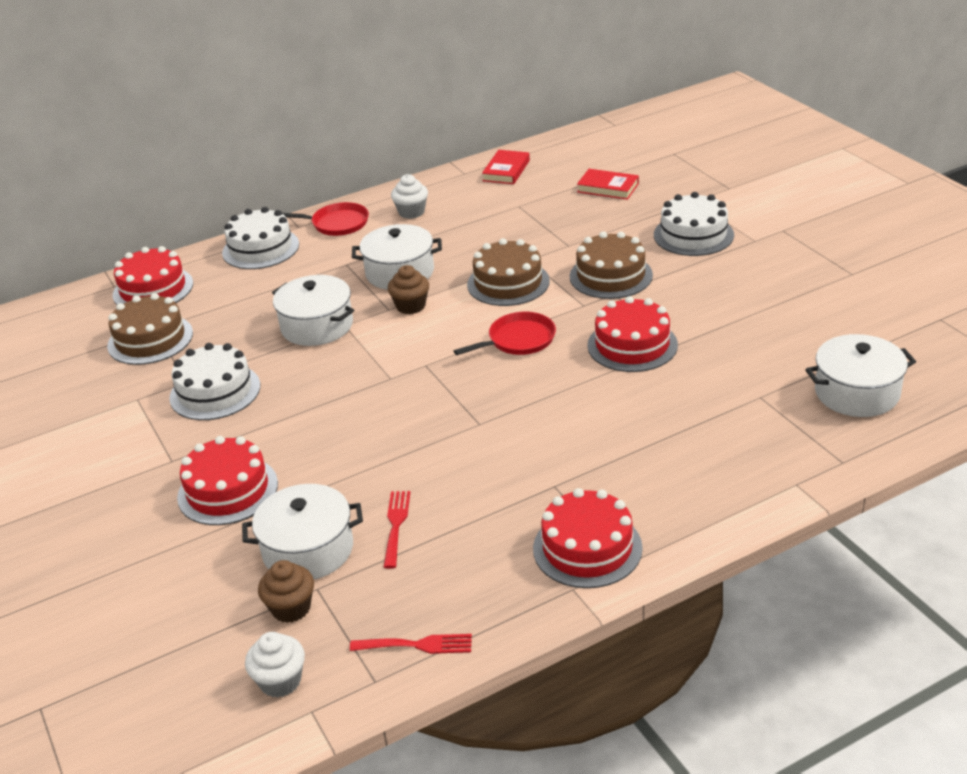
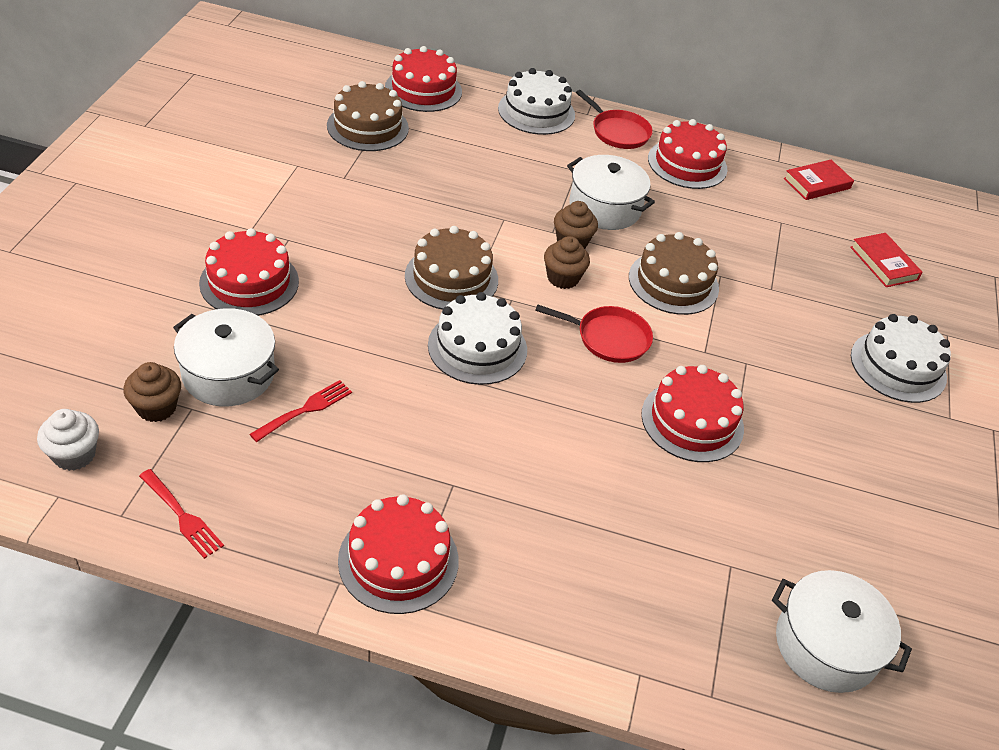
camera: 35 degrees right, 10 degrees up
(215, 392) = (348, 200): white cake -> white cake (477, 347)
(317, 326) = (484, 204): white pot -> none
(411, 212) = (687, 164): white cupcake -> red cake
(438, 329) = (563, 278): none -> brown cupcake
(611, 276) = (767, 344): brown cake -> brown cake (451, 278)

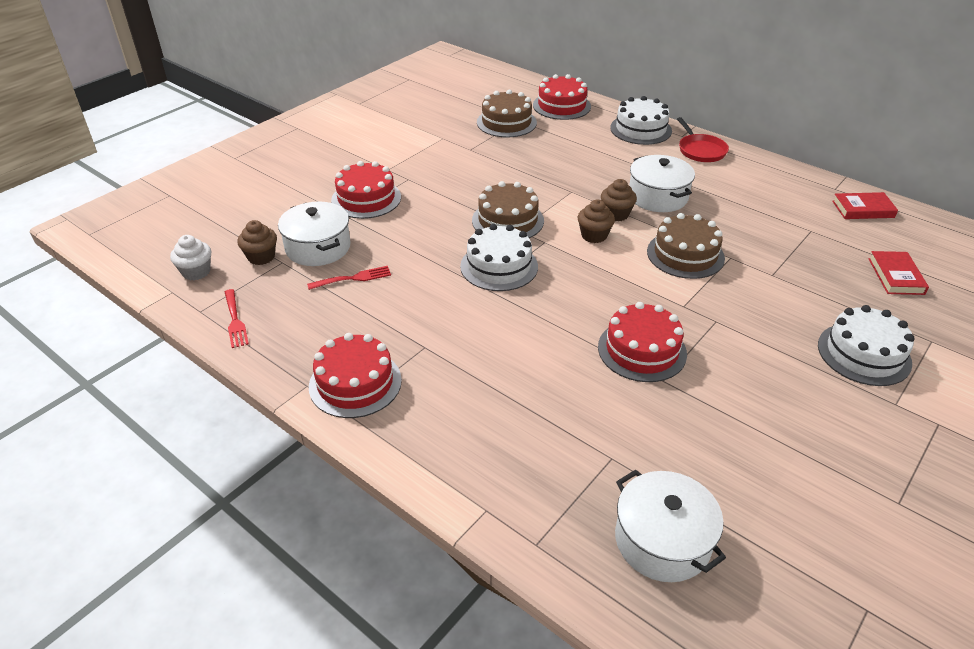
camera: 30 degrees right, 5 degrees down
(609, 338) = (606, 281): red pan -> none
(687, 164) = (748, 179): red cake -> none

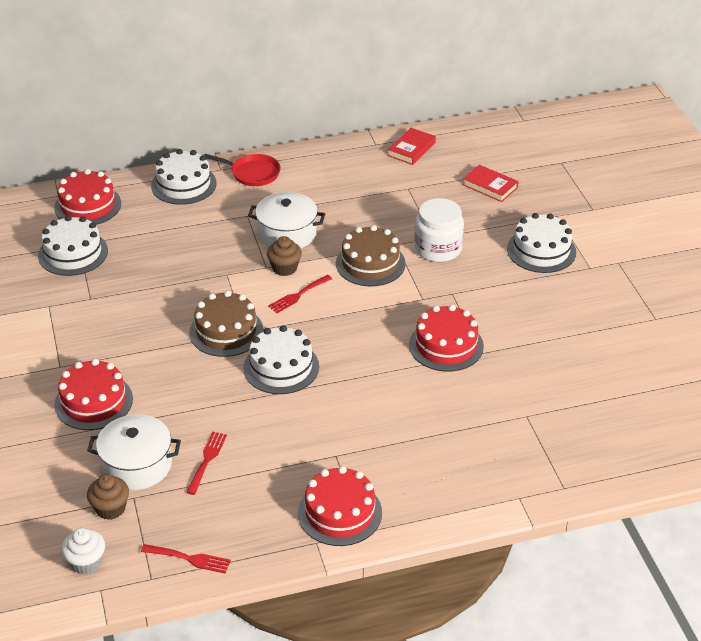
camera: 55 degrees left, 0 degrees up
(506, 122) = (73, 253): brown cake -> white cake
(594, 235) = (298, 295): brown cupcake -> red fork
(662, 540) = (604, 430): white pot -> none
(761, 284) = (438, 249): none -> white jar

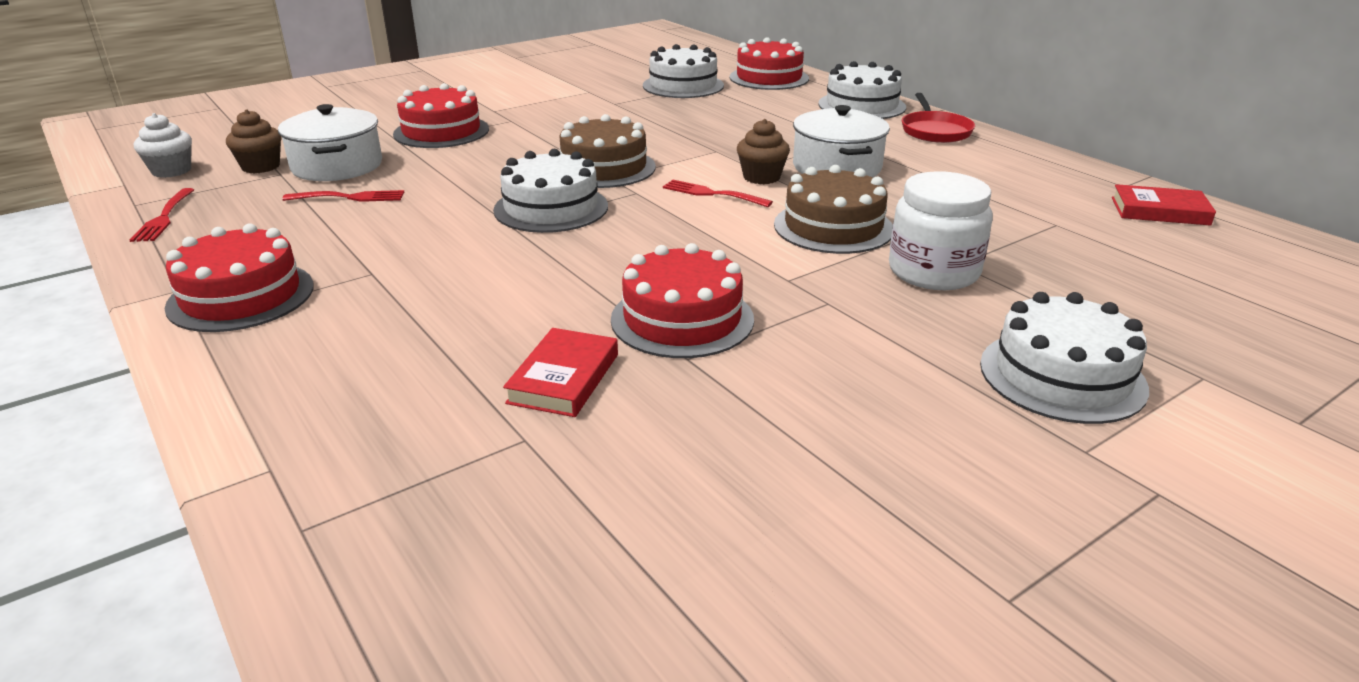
camera: 70 degrees right, 10 degrees down
(490, 186) = (1177, 290): red book -> red book (564, 378)

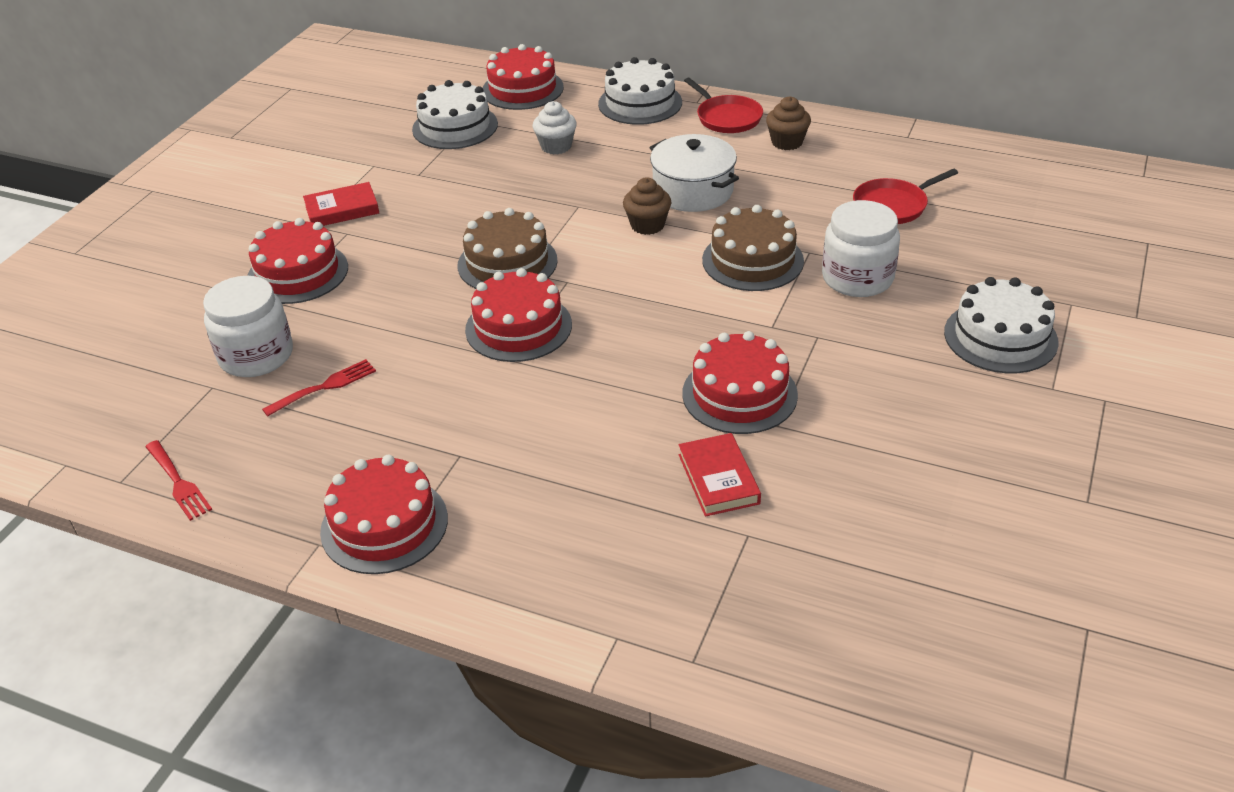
camera: 30 degrees left, 10 degrees up
(171, 171) = (90, 428): white cupcake -> white cupcake (556, 146)
(261, 167) = (178, 386): brown cupcake -> brown cupcake (787, 142)
(337, 166) = (256, 355): white pot -> white jar
(551, 208) = (518, 327): white cake -> red cake
(712, 194) = (628, 259): red fork -> none
(1045, 229) = (893, 206): none -> red pan
(1159, 211) = (948, 157): red book -> red book (342, 210)

